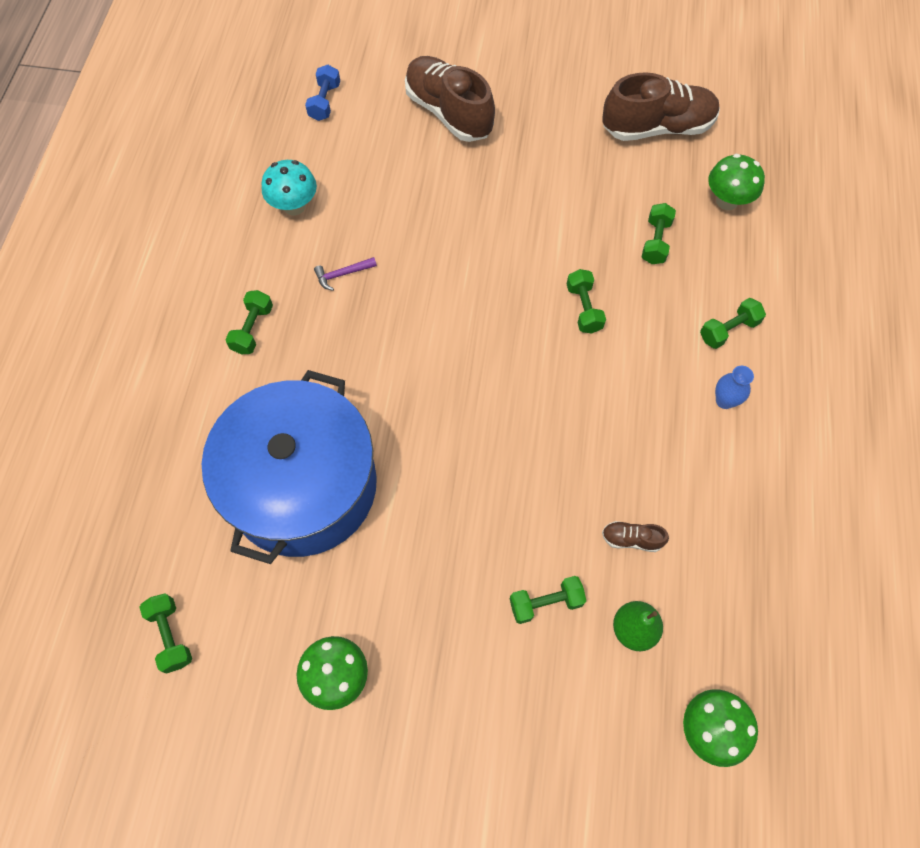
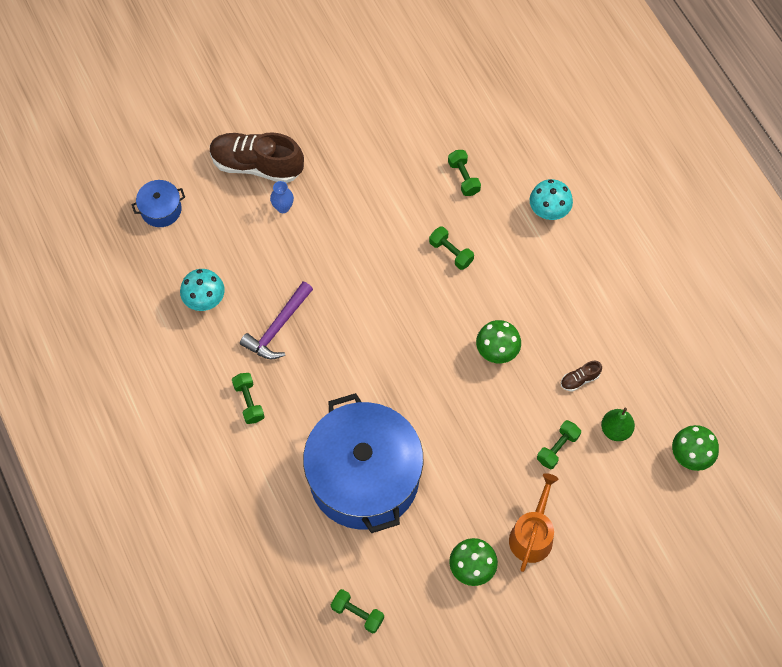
camera: 35 degrees left, 0 degrees up
(324, 102) = (161, 209): blue dumbbell -> blue pot
(342, 274) = (277, 327): purple hammer -> purple hammer, size x1.86
(438, 687) = (532, 535): none -> orange watering can
(657, 128) = (408, 92): brown shoe -> none
(724, 401) = (576, 259): blue vase -> blue vase (283, 207)
(727, 201) = (489, 120): green mushroom -> green mushroom (497, 351)
(728, 330) = (548, 211): green dumbbell -> turquoise mushroom

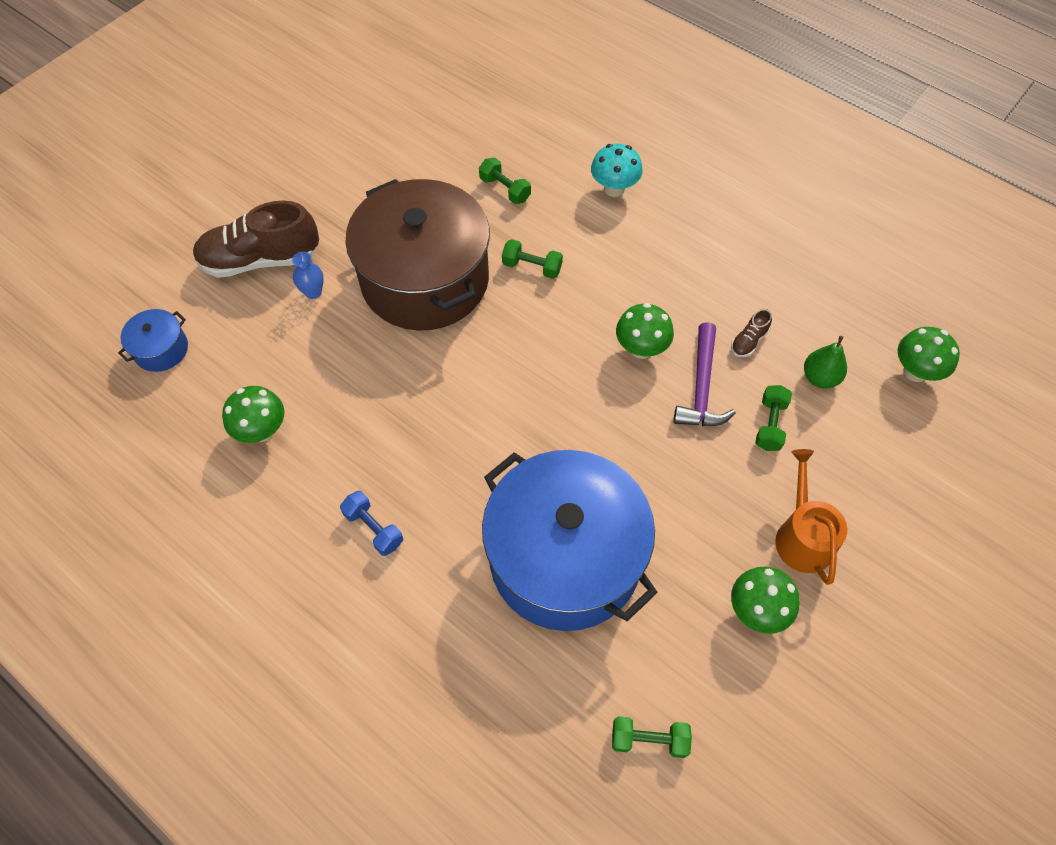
camera: 25 degrees left, 5 degrees down
(205, 300) = (262, 430): turquoise mushroom -> green mushroom
(249, 402) = (373, 528): green dumbbell -> blue dumbbell
(277, 327) = (369, 425): purple hammer -> purple hammer (701, 387)
(367, 230) = (425, 280): none -> brown pot

